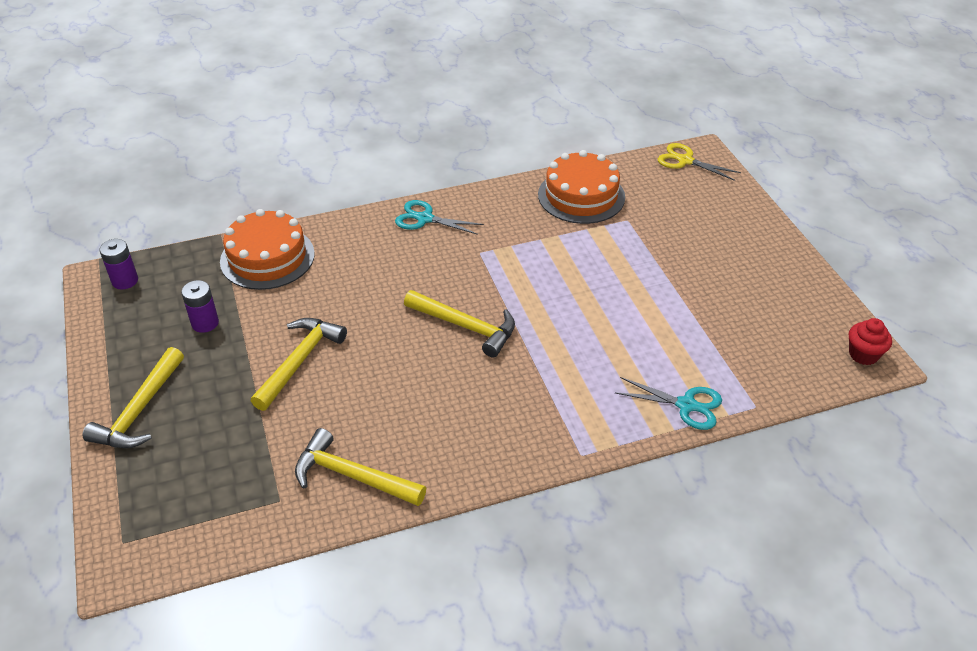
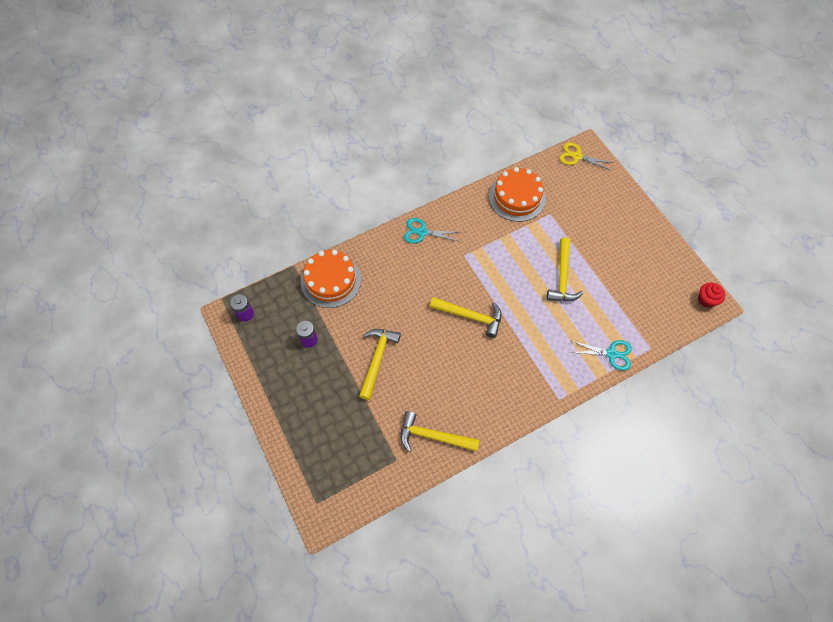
camera: 10 degrees left, 20 degrees up
(140, 410) = (292, 412): yellow hammer -> yellow hammer (562, 277)

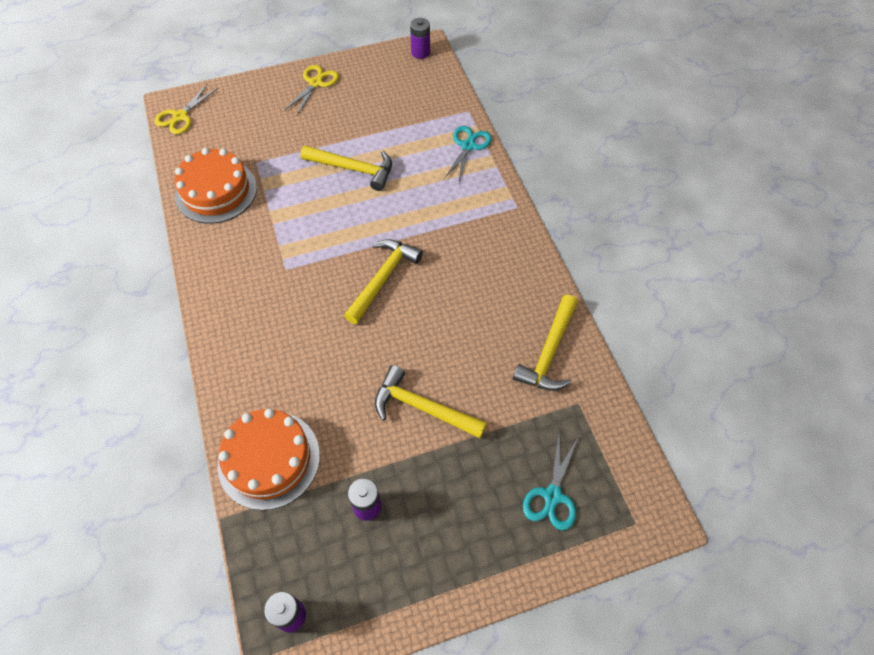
camera: 80 degrees left, 5 degrees down
(422, 232) = (228, 315): turquoise scissors -> turquoise scissors (552, 496)
(641, 232) = (316, 83): none -> yellow scissors
(706, 300) = (420, 52): red cupcake -> purple battery

